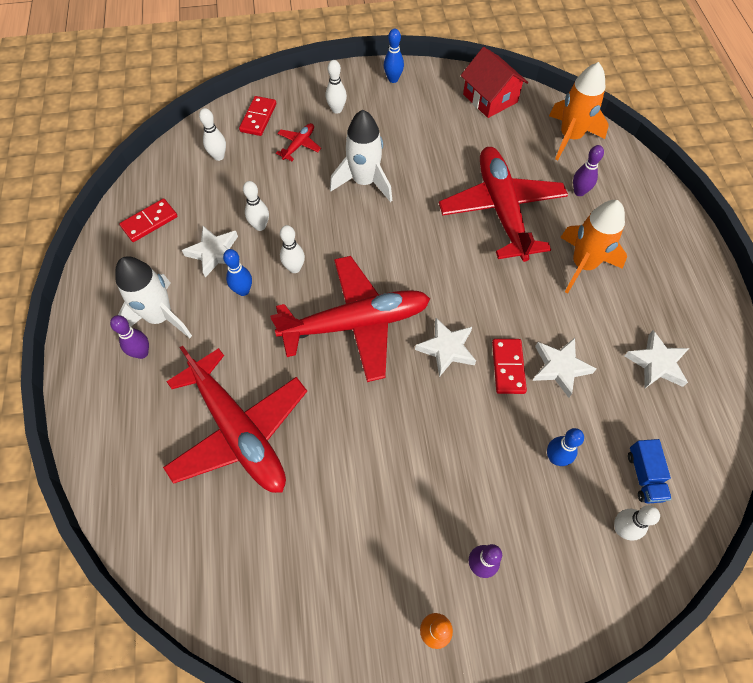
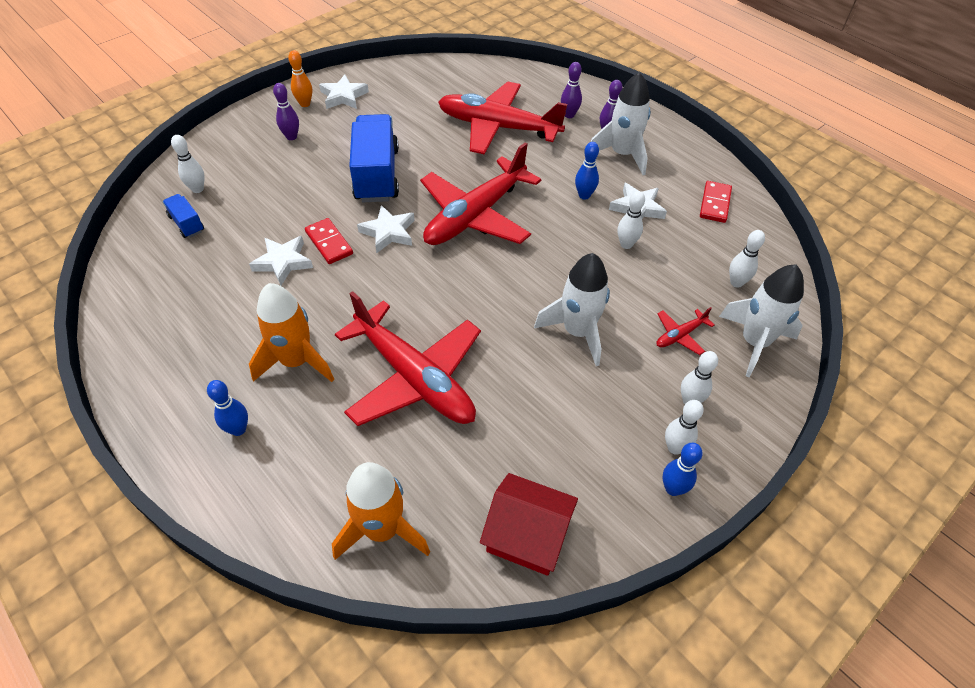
camera: 145 degrees right, 10 degrees down
(258, 118) = (754, 342): red domino -> white rocket
(294, 268) = (562, 228): white bowling pin -> white bowling pin (675, 448)
(299, 145) = (680, 335): red plane -> red plane turned 60 degrees clockwise
(415, 433) = (377, 175): none -> blue truck
(555, 458) = (262, 205): blue bowling pin -> blue bowling pin (238, 429)
(579, 192) = (335, 448): purple bowling pin -> purple bowling pin (569, 115)
(656, 363) = (192, 305): white star -> white star (343, 96)

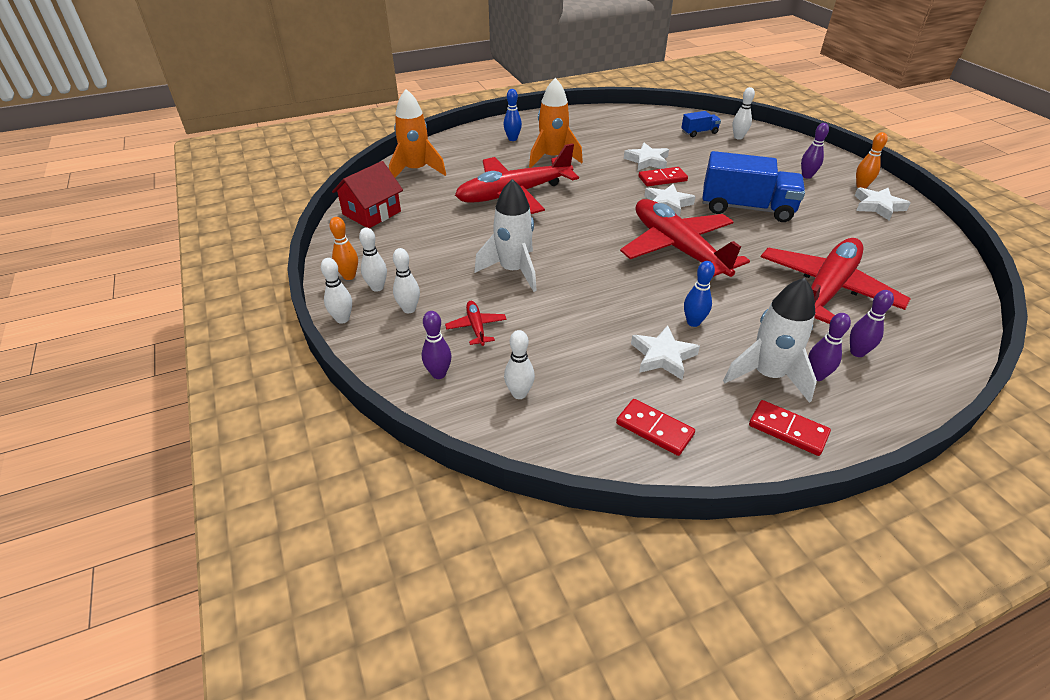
camera: 110 degrees right, 10 degrees down
(626, 244) = (607, 330): white bowling pin -> white bowling pin (342, 319)
(669, 145) = (788, 430): none -> red domino
(673, 488) = (349, 276): blue bowling pin -> orange bowling pin
(754, 342) = (438, 374): white rocket -> purple bowling pin

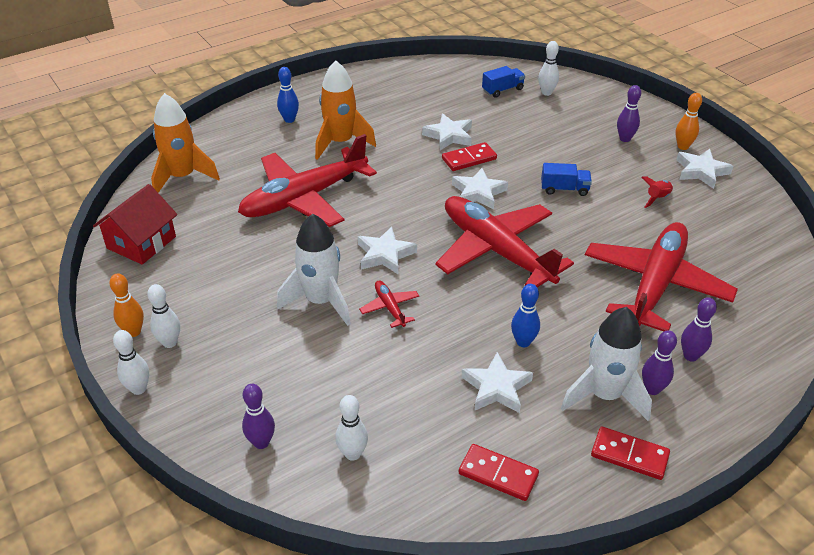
camera: 10 degrees left, 0 degrees up
(409, 309) = (212, 366): white bowling pin -> none
(476, 327) = (292, 379): red plane -> red plane (390, 308)
(576, 242) = (385, 254): none -> white star
(746, 208) = (564, 189): blue truck -> blue truck, size x0.47
(834, 223) = (657, 198): none -> red rocket

